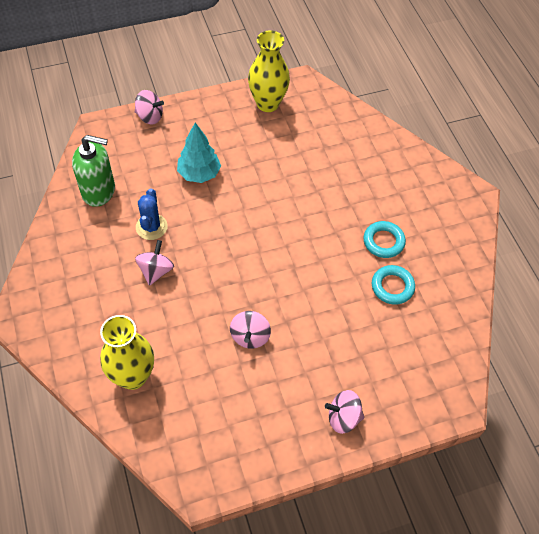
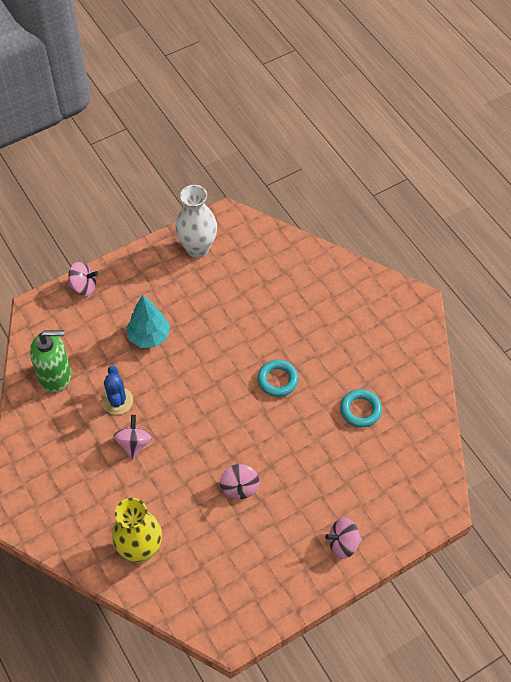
camera: 10 degrees left, 0 degrees up
(267, 103) = (197, 248): yellow vase -> white vase
(383, 242) = (342, 367): turquoise ring -> turquoise ring (277, 380)

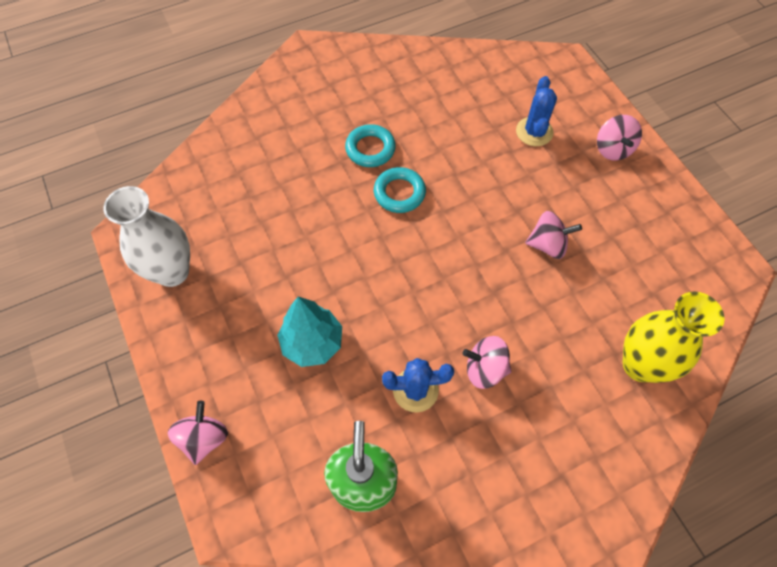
camera: 85 degrees left, 5 degrees up
(353, 479) = (534, 132): none -> blue cactus
(360, 410) = (447, 116): turquoise ring -> turquoise ring (370, 149)

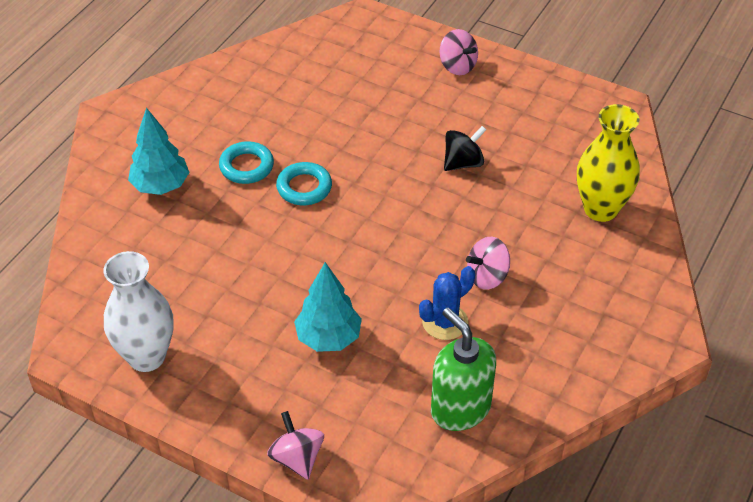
camera: 35 degrees left, 15 degrees down
(296, 130) = (161, 186): none -> turquoise tree
(534, 132) = (381, 84): blue cactus -> none
(547, 245) = (463, 163): pink spinning top -> black spinning top

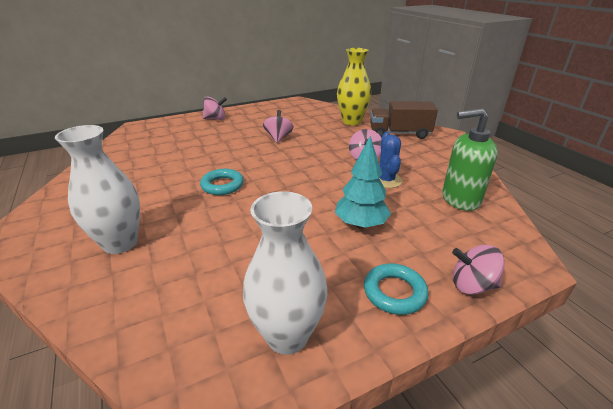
camera: 55 degrees left, 15 degrees down
(161, 186) = (120, 243): turquoise tree -> white vase
(246, 166) = (170, 199): turquoise ring -> turquoise ring (394, 292)
(463, 163) = (278, 138): black spinning top -> pink spinning top
(610, 282) = (399, 133): none -> brown truck

